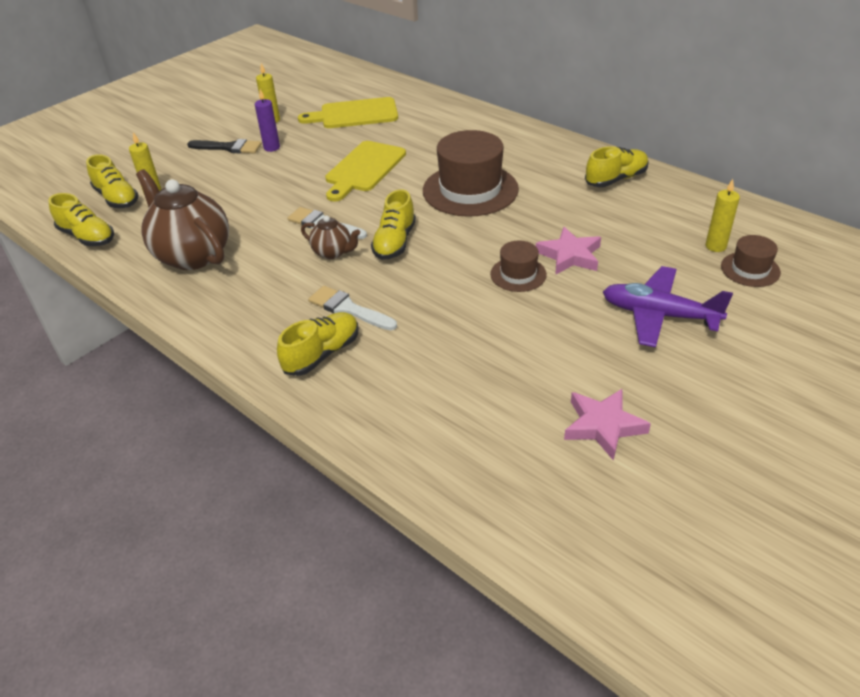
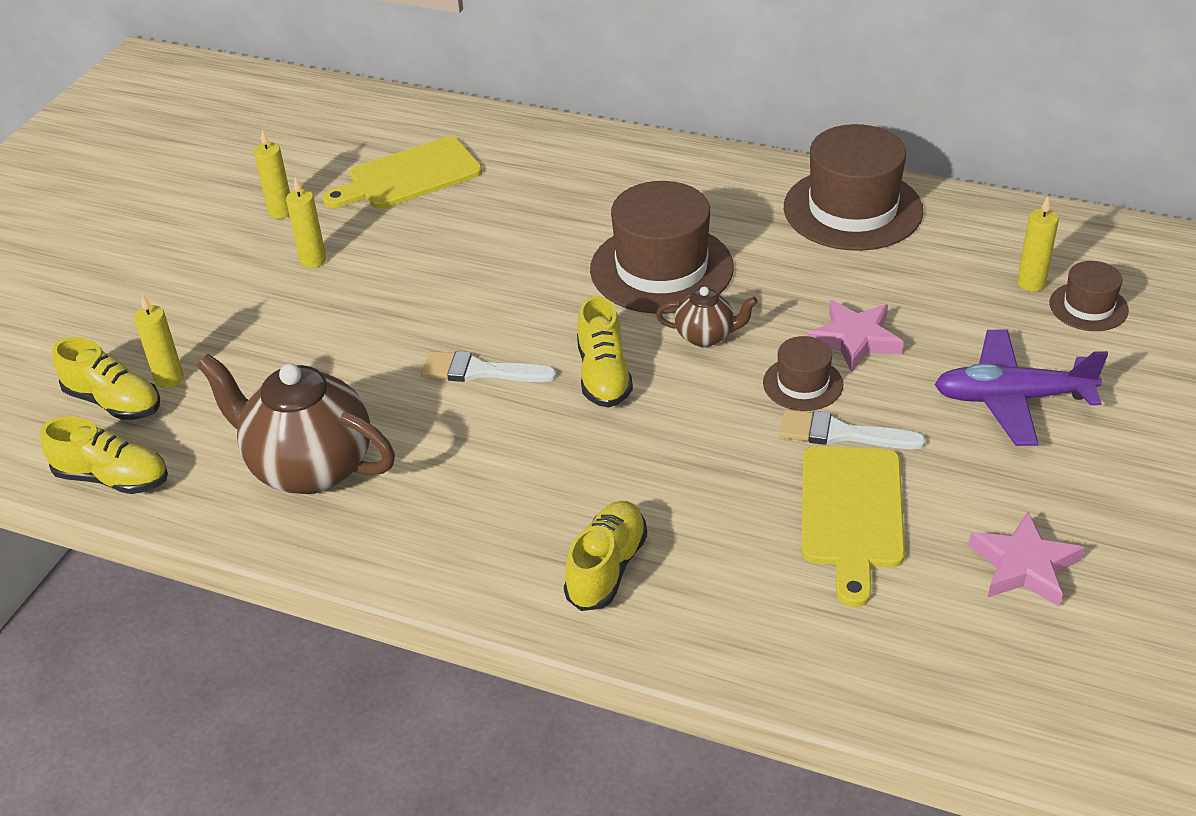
camera: 20 degrees left, 0 degrees up
(229, 147) = (241, 274): black brush -> none
(272, 148) = (313, 260): purple candle -> yellow candle
(333, 252) = (523, 412): brown teapot -> brown teapot (706, 336)
(348, 309) = (601, 492): white brush -> white brush (841, 433)
(364, 169) = (483, 267): yellow cutting board -> yellow cutting board (851, 514)
(616, 179) = (852, 209): yellow shoe -> brown hat

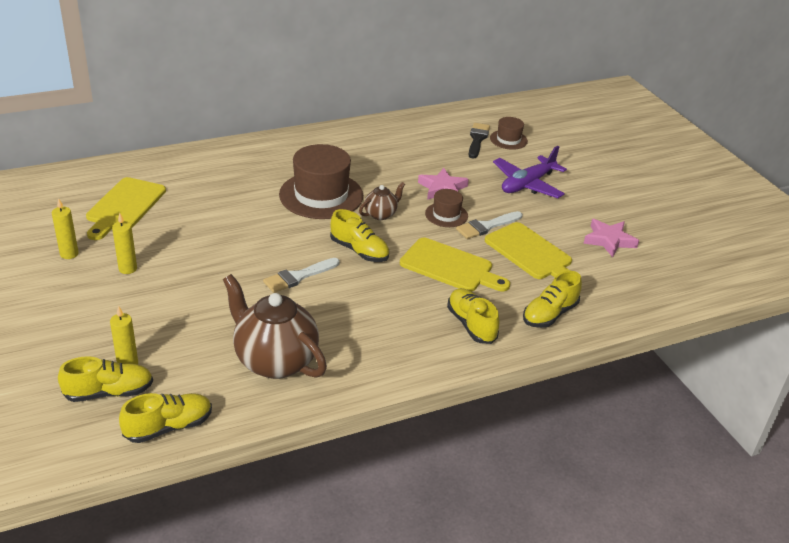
camera: 50 degrees left, 5 degrees down
(310, 467) = (275, 361): brown teapot -> brown teapot turned 60 degrees clockwise
(696, 466) = (450, 267): none -> yellow cutting board
(743, 624) = (549, 314): none -> yellow shoe
(852, 209) = (370, 138): brown hat -> none
(1031, 283) = (477, 139): yellow candle -> black brush

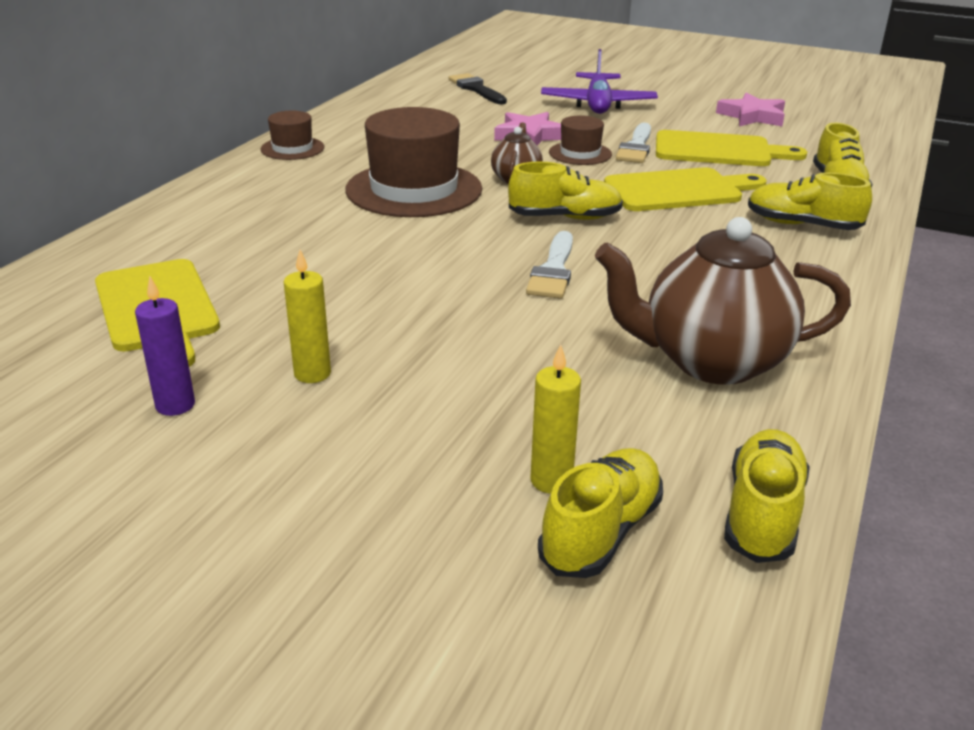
camera: 40 degrees left, 5 degrees down
(69, 254) = (175, 405): yellow candle -> purple candle
(508, 140) = (506, 80): brown hat -> brown hat (292, 148)

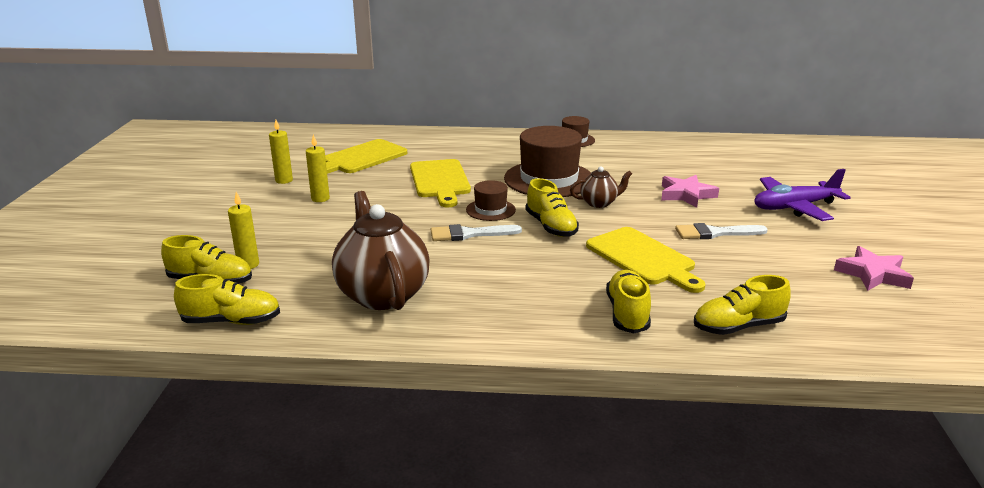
camera: 70 degrees right, 5 degrees down
(175, 405) = (284, 180): purple candle -> yellow candle
(476, 89) = (758, 163): black brush -> none
(580, 153) = (673, 215): brown hat -> brown hat (490, 210)
(718, 150) = (754, 266): yellow cutting board -> yellow cutting board (440, 181)

